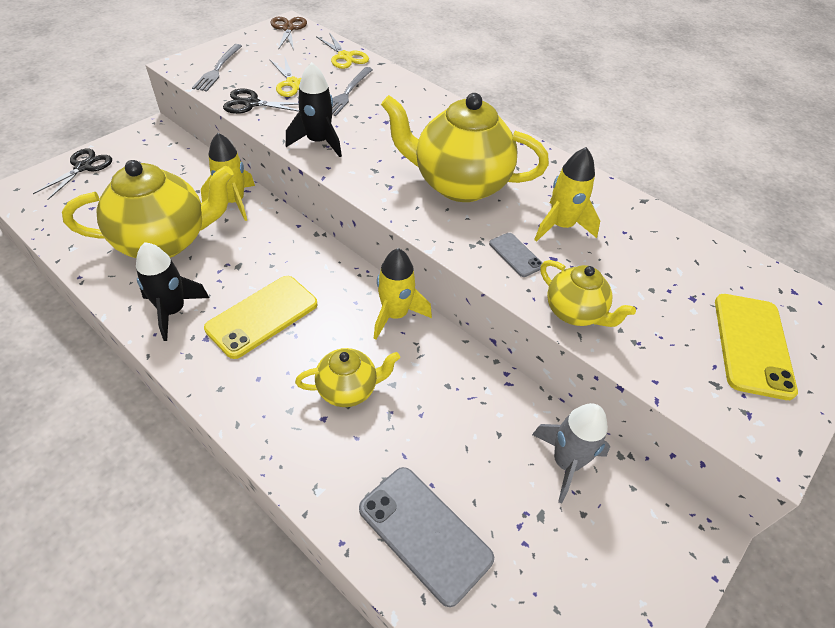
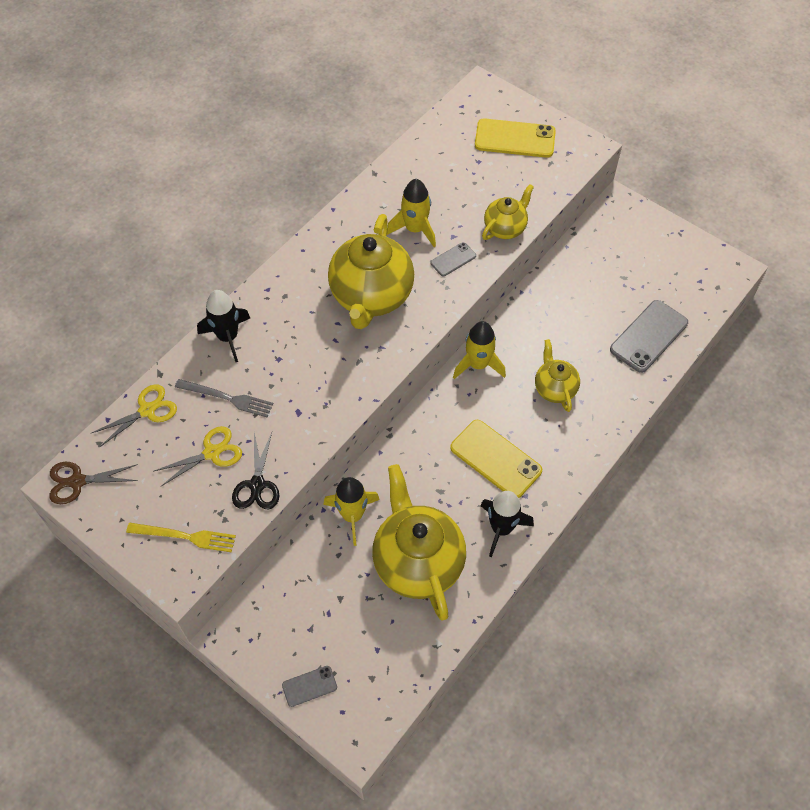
camera: 90 degrees left, 10 degrees up
(83, 167) = (309, 686): black scissors -> grey phone
(218, 69) = (185, 536): grey fork -> yellow fork
(318, 142) = (321, 412): black rocket -> black rocket (228, 337)
(566, 462) = (585, 262): grey rocket -> none

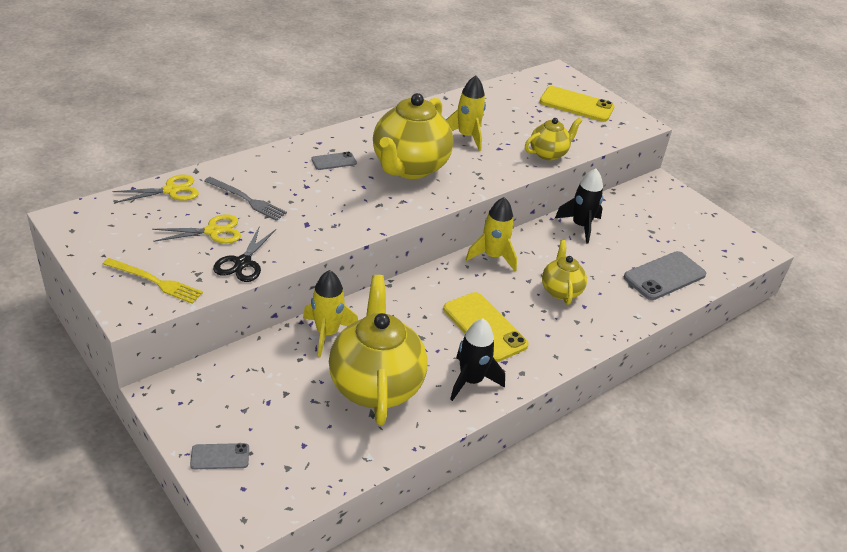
camera: 10 degrees right, 20 degrees down
(77, 481) = (80, 220): brown scissors -> none
(228, 337) = (269, 163): black rocket -> black rocket (580, 226)
(453, 259) = (493, 162): grey phone -> grey phone (334, 161)

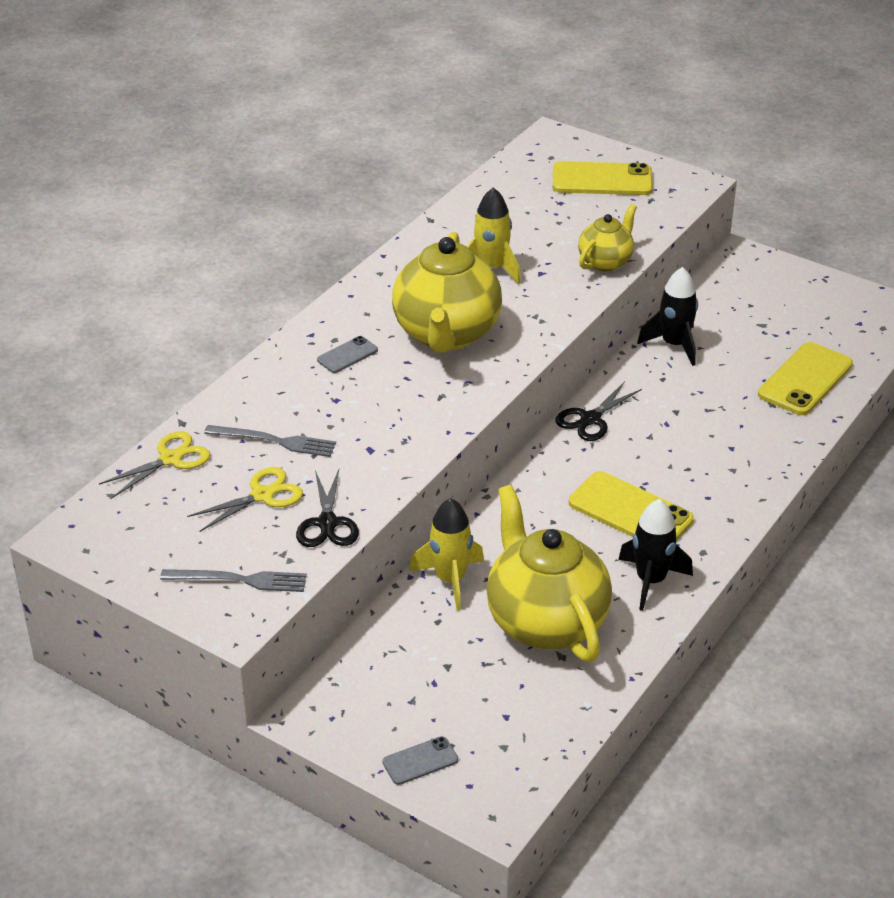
camera: 15 degrees left, 0 degrees up
(155, 281) = (239, 580): yellow fork -> grey fork
(493, 256) = (590, 419): yellow rocket -> black scissors
(560, 290) = (694, 437): yellow teapot -> none
(664, 276) = (805, 379): grey phone -> yellow phone

